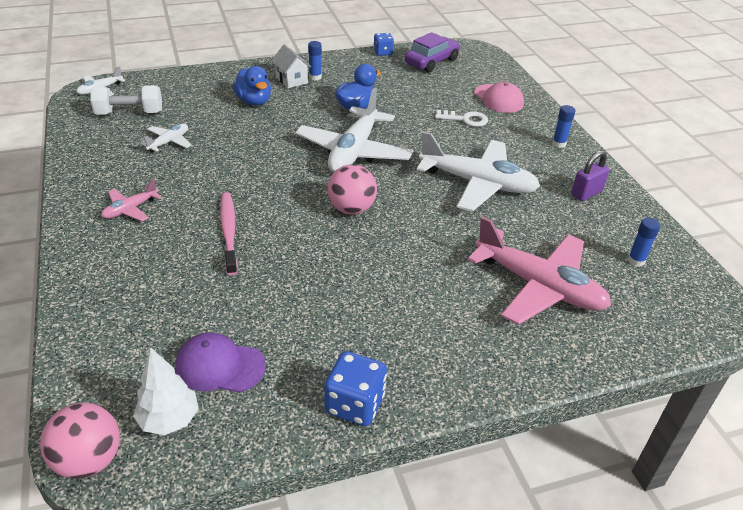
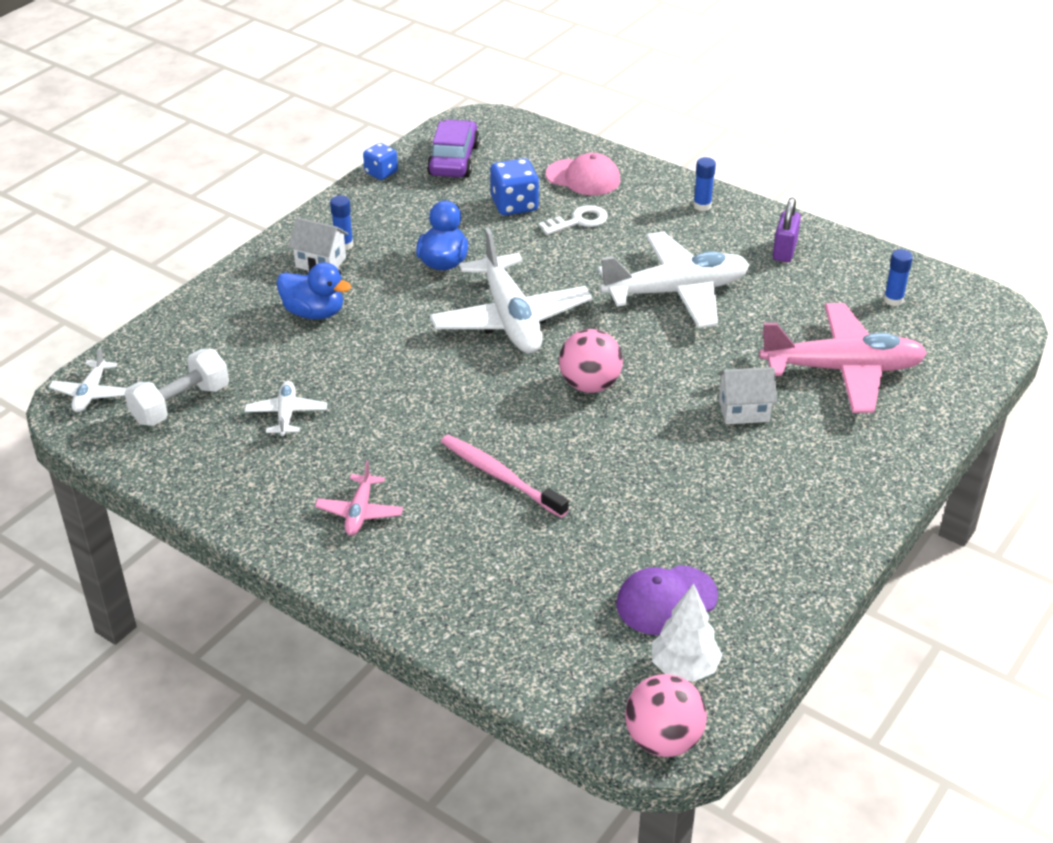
camera: 35 degrees left, 0 degrees up
(355, 404) = (815, 559): blue dice -> blue dice (514, 205)
(432, 275) = (744, 410): none -> white house

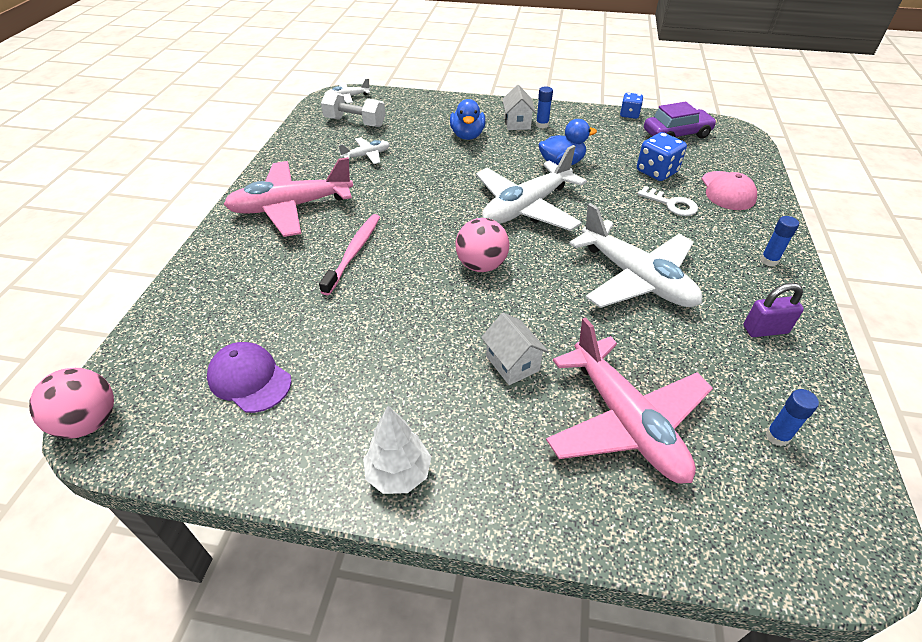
camera: 65 degrees right, 5 degrees up
(360, 512) = (291, 207): pink plane -> pink plane, size x2.14
(684, 668) = (173, 413): white tree -> white tree (399, 473)

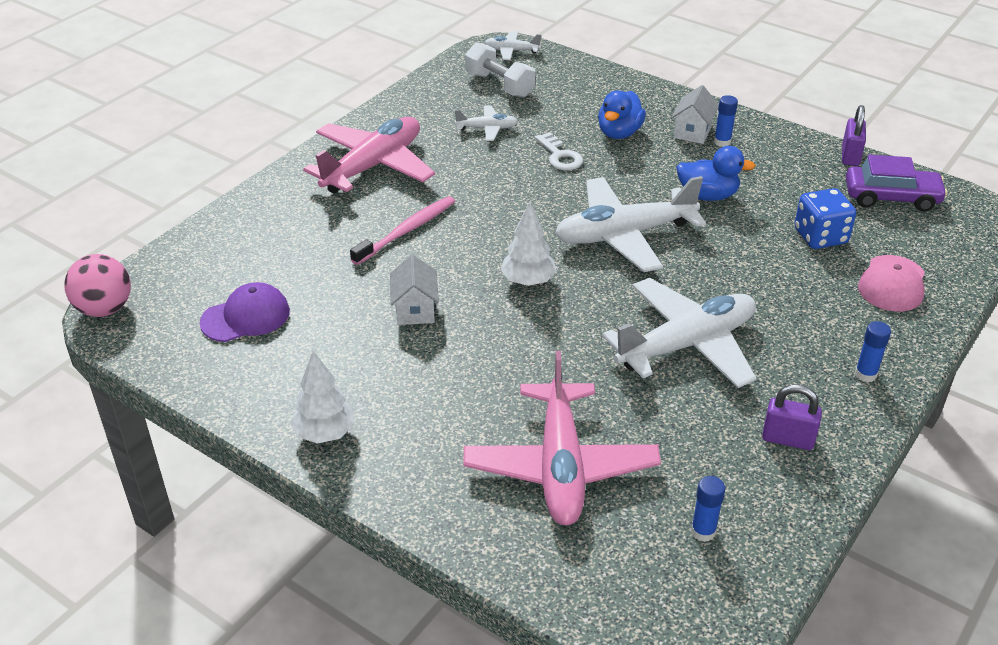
camera: 25 degrees right, 5 degrees down
(249, 379) = (246, 317): purple cap -> purple cap turned 90 degrees clockwise
(291, 207) = (373, 166): pink plane -> pink plane turned 120 degrees clockwise
(481, 265) = (528, 281): pink ball -> white tree
(512, 363) = (490, 381): white house -> white house (415, 310)
(629, 114) = (850, 156): blue dice -> purple padlock
(636, 278) = (686, 345): white plane -> white plane turned 105 degrees counterclockwise
(671, 204) = (803, 279): white key -> white key (560, 156)

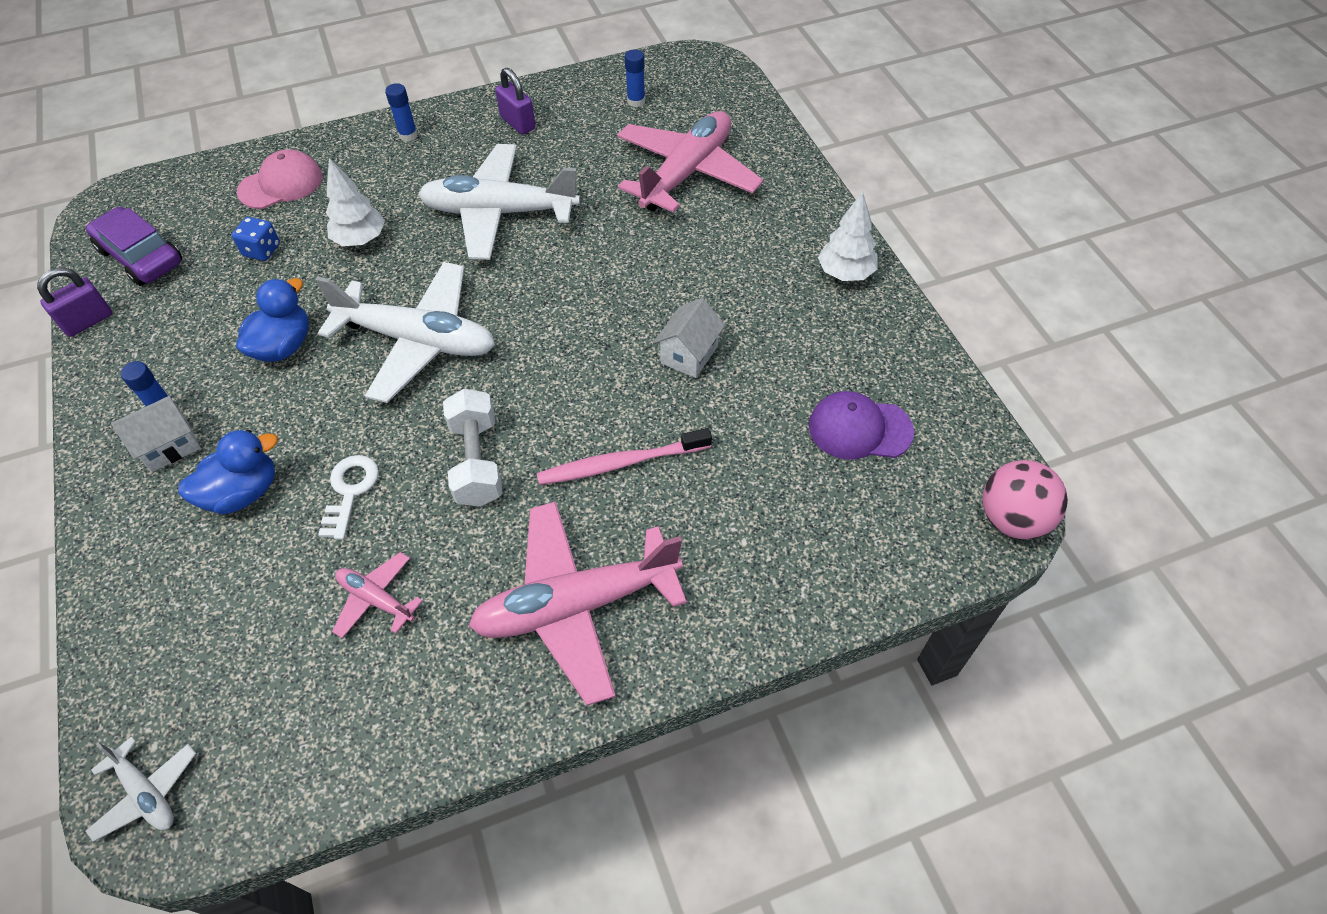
camera: 145 degrees left, 15 degrees up
(487, 128) = (376, 599): white plane -> pink plane
(499, 85) = (261, 698): white dumbbell -> white dumbbell (477, 461)
(528, 281) = (560, 334): white tree -> white tree (360, 240)
(707, 195) = (283, 346): blue duck -> blue duck turned 75 degrees clockwise
(820, 236) = (262, 250): blue dice -> blue dice, size x0.64

